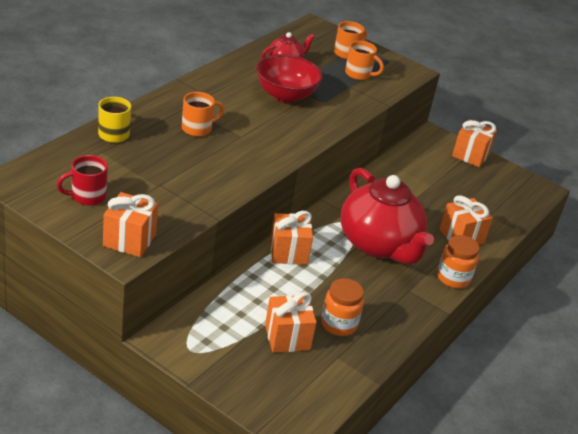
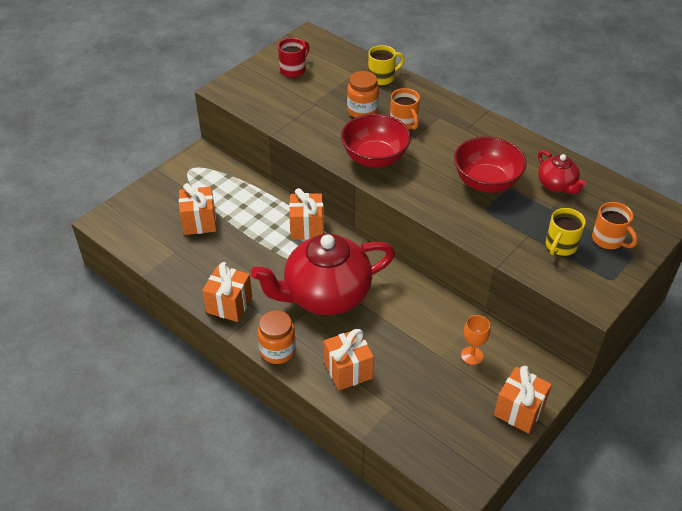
camera: 100 degrees right, 10 degrees up
(87, 196) = (293, 70): red mug -> red mug turned 60 degrees clockwise
(129, 240) = (242, 91): orange gift -> orange gift (229, 304)
(255, 152) = (375, 158): none -> red bowl
(338, 324) = (213, 255): orange jar -> orange jar (362, 111)
(359, 74) = (560, 246): orange mug -> yellow mug
(426, 169) = (472, 355): none -> orange goblet

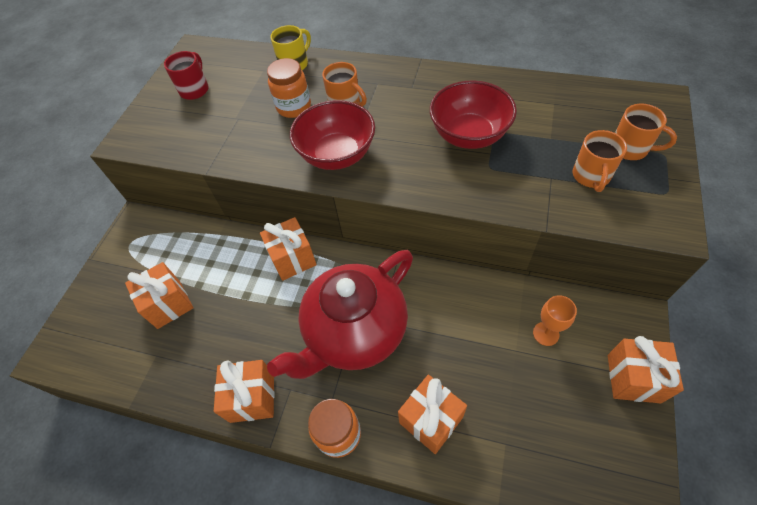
camera: 20 degrees left, 10 degrees up
(557, 185) = (539, 110): red teapot -> none
(560, 246) = (591, 176): yellow mug -> orange mug

